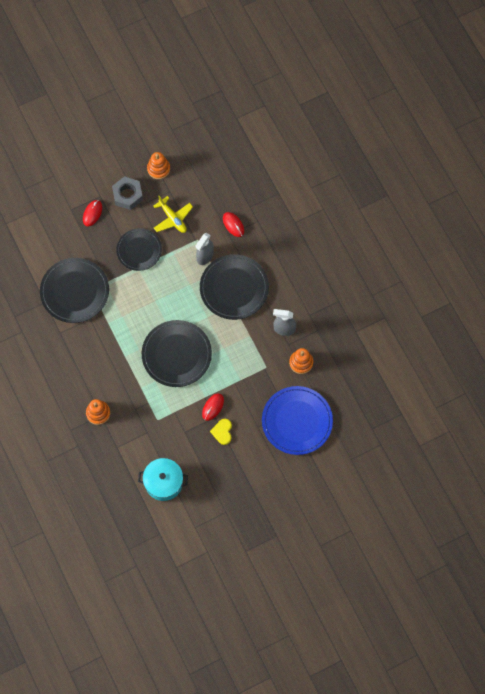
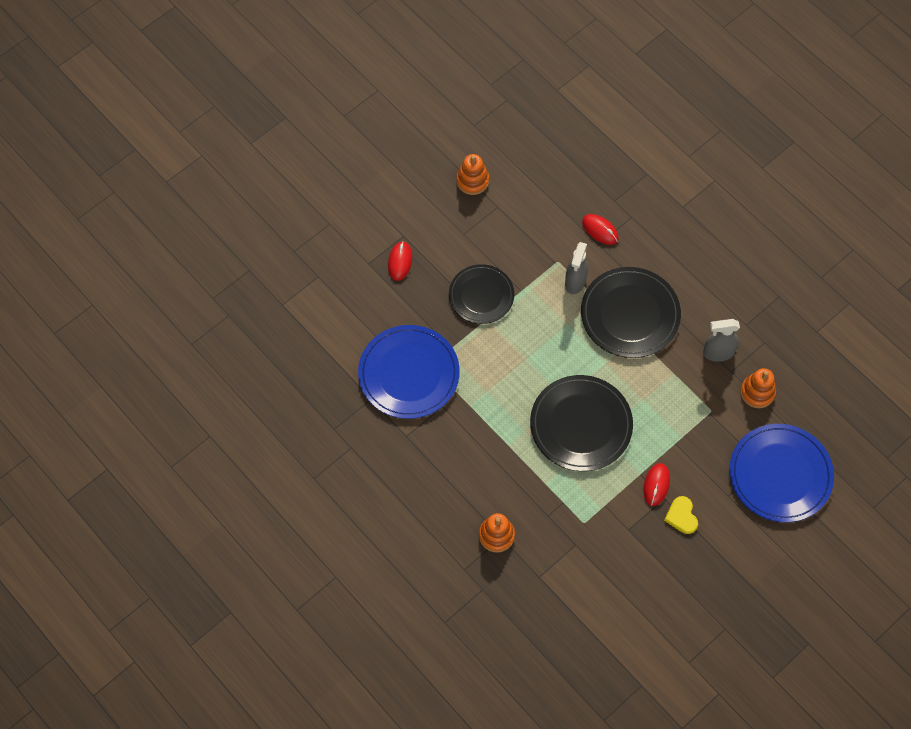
camera: 15 degrees left, 5 degrees down
(74, 291) = (409, 373): black plate -> blue plate
(127, 195) = (441, 226): grey nut -> none
(163, 482) = (622, 610): turquoise pot -> none
(173, 218) = (514, 241): yellow plane -> none

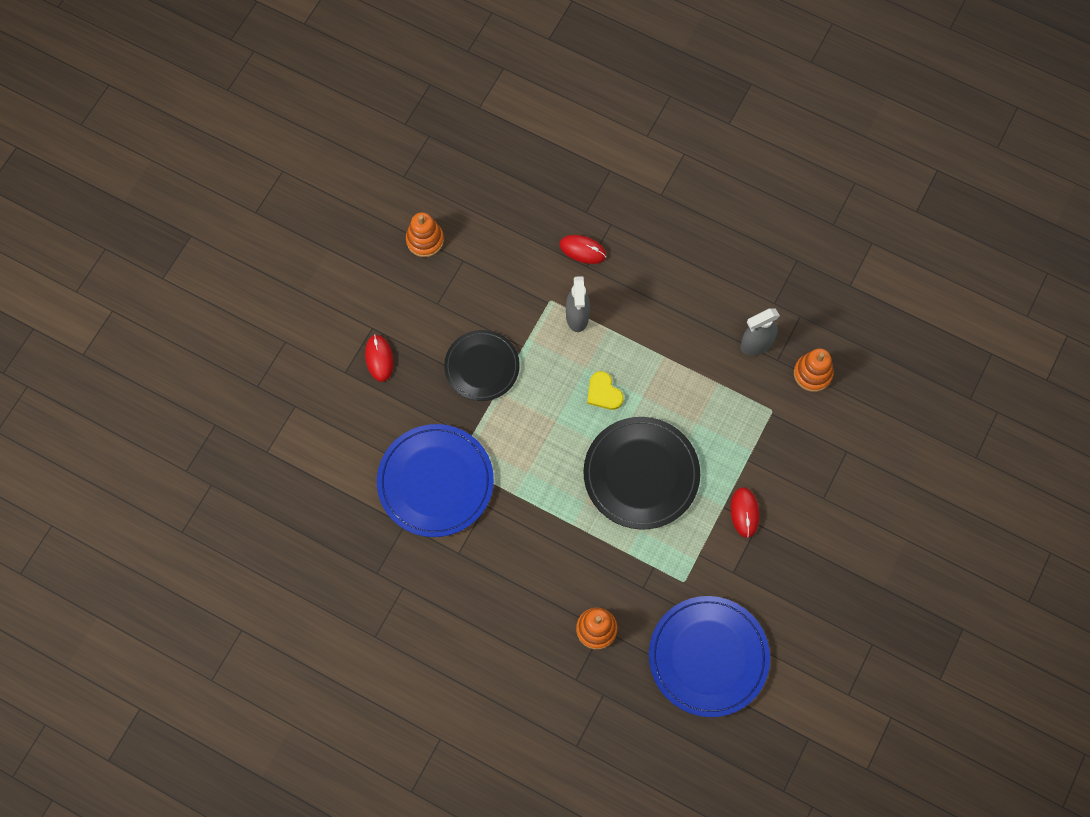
camera: 20 degrees left, 5 degrees up
(630, 314) = (648, 333): black plate -> none
(681, 516) = (783, 537): yellow heart -> yellow heart (603, 392)
(780, 474) = (868, 455): blue plate -> blue plate (708, 657)

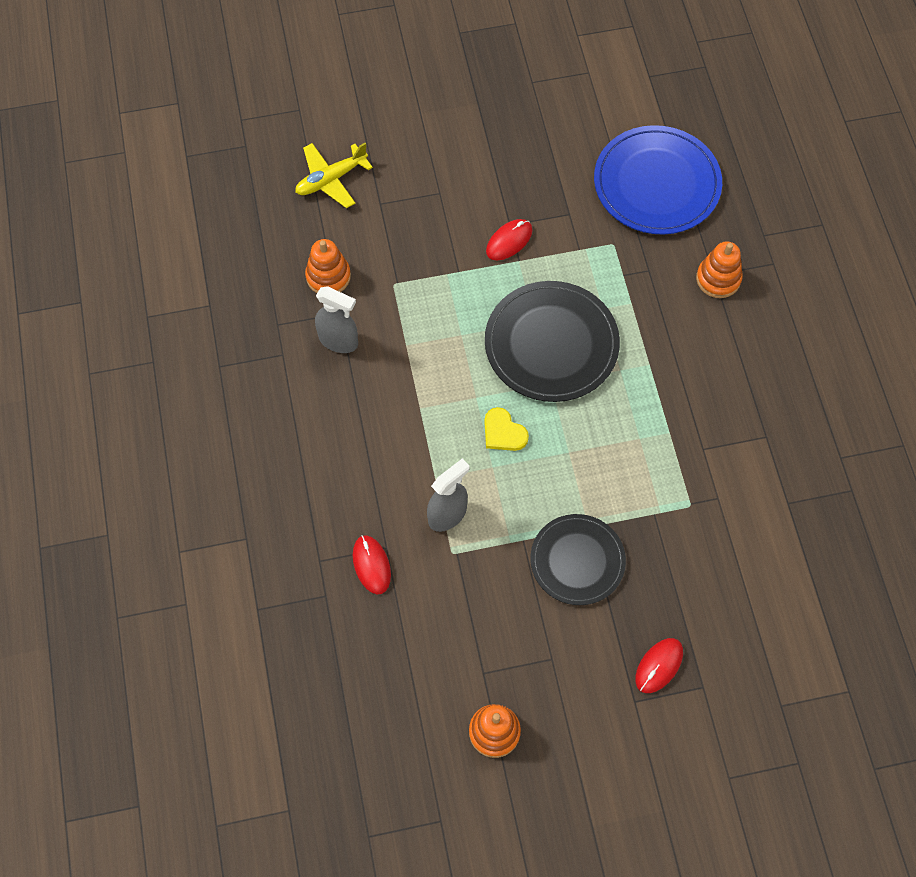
camera: 130 degrees left, 5 degrees down
(435, 482) = (724, 509): blue plate -> none
(603, 392) = (503, 432): yellow heart -> yellow heart turned 120 degrees clockwise
(894, 434) = (331, 179): none -> yellow plane

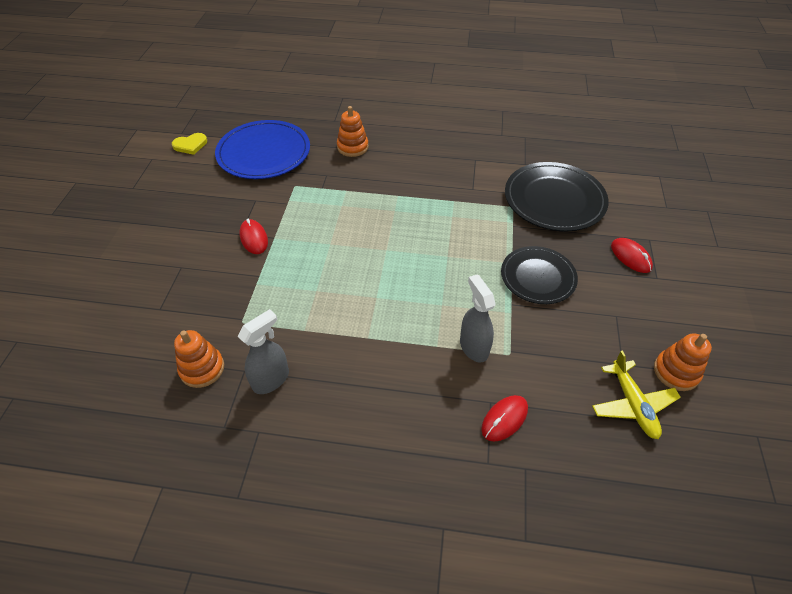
camera: 70 degrees left, 15 degrees down
(331, 179) = (107, 338): yellow plane -> yellow plane (632, 404)
(371, 565) = (504, 419): red mouse -> red mouse turned 45 degrees counterclockwise
(503, 432) = (414, 289): yellow heart -> yellow heart (190, 145)
(551, 344) = (354, 240): black plate -> black plate (554, 199)

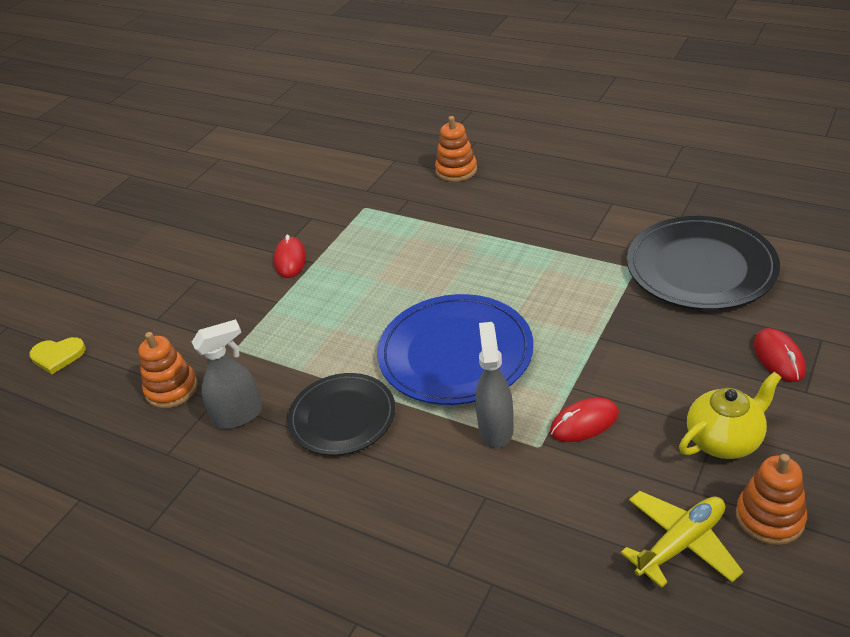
camera: 25 degrees right, 10 degrees down
(190, 145) = (267, 148): yellow heart -> yellow heart (57, 356)
(264, 153) = (346, 165): blue plate -> blue plate (455, 353)
(504, 419) = (493, 520): red mouse -> red mouse (584, 423)
(538, 277) = (626, 361): black plate -> black plate (342, 417)
(625, 322) = (725, 440): none -> yellow teapot
(632, 404) = (681, 543): yellow plane -> yellow plane turned 135 degrees counterclockwise

